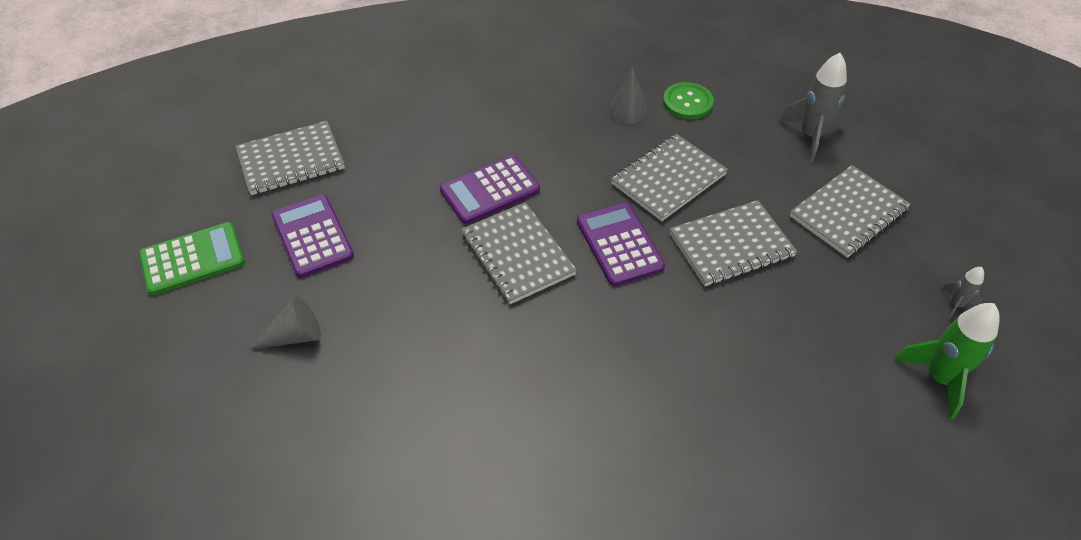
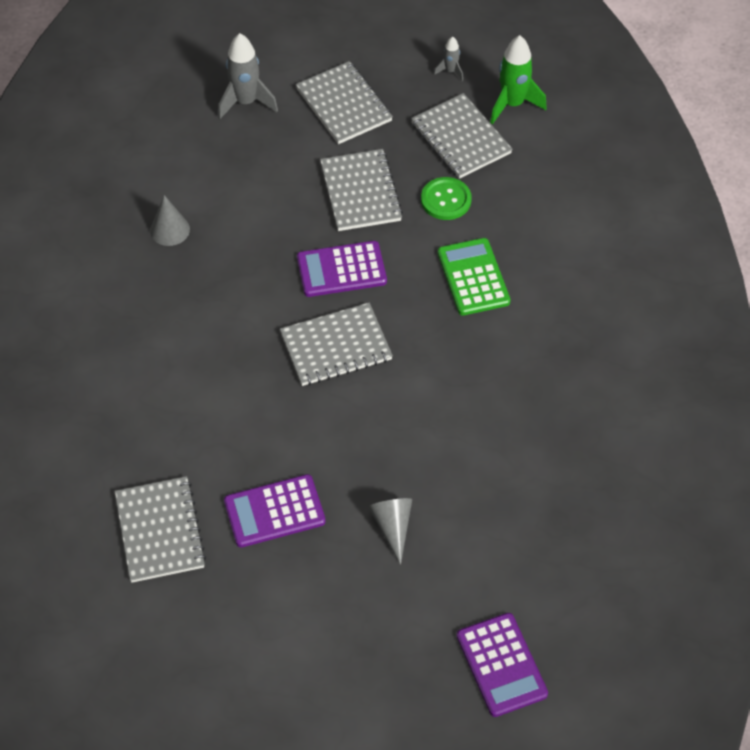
camera: 80 degrees left, 5 degrees up
(192, 259) = (280, 618): green calculator -> green calculator (473, 277)
(490, 190) = (250, 358): purple calculator -> purple calculator (501, 665)
(668, 179) = (272, 218): grey notebook -> grey notebook (460, 138)
(687, 102) = (173, 180): green button -> green button (446, 200)

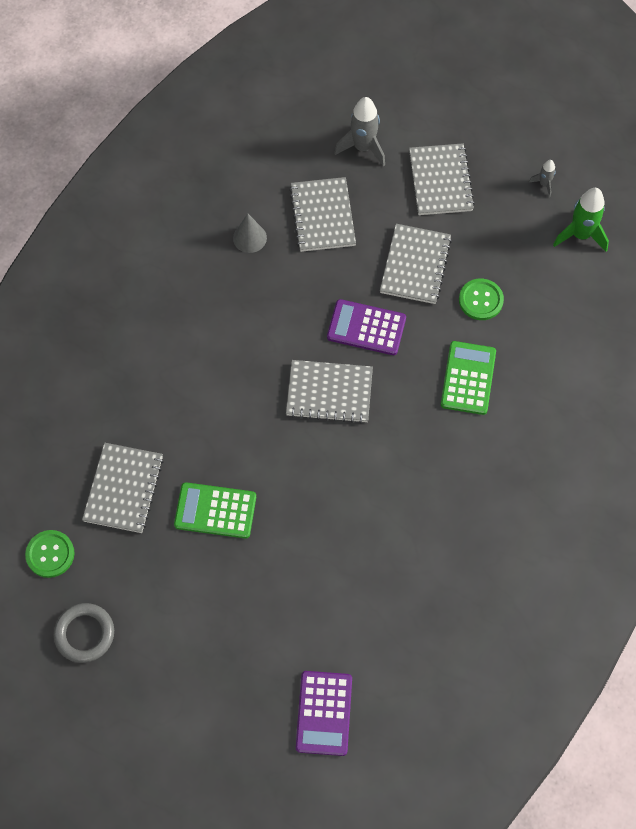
camera: 25 degrees right, 10 degrees up
(110, 633) = (50, 554): none -> green button
(193, 699) = (84, 634): none -> grey ring
(274, 512) = (215, 511): purple calculator -> green calculator
(392, 527) = (298, 563): grey cone -> none
(460, 138) = (521, 249): grey notebook -> grey notebook (322, 216)

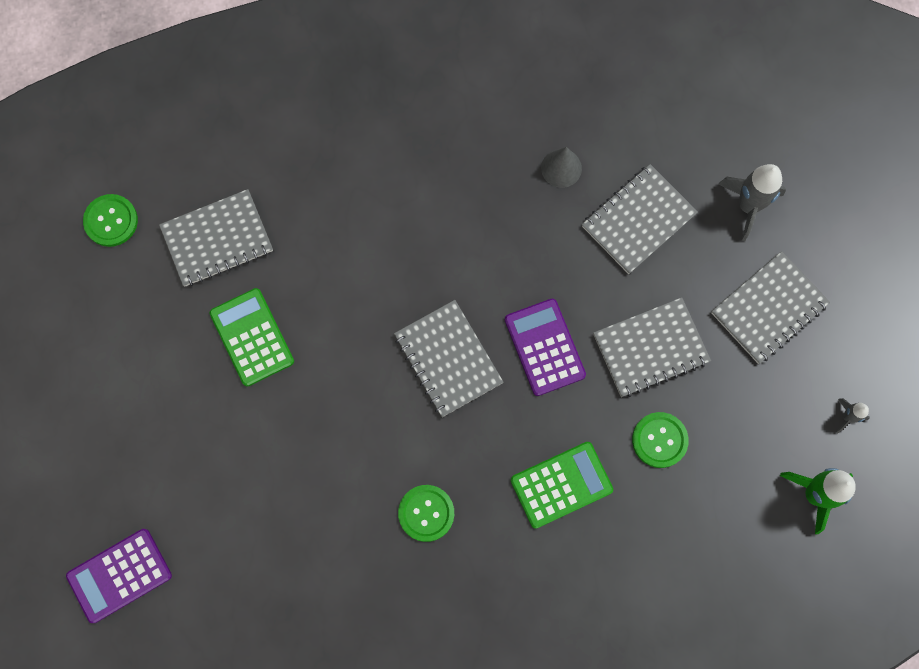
camera: 55 degrees right, 10 degrees up
(84, 634) = (56, 306): grey ring -> none
(427, 475) = (426, 513): none -> green button

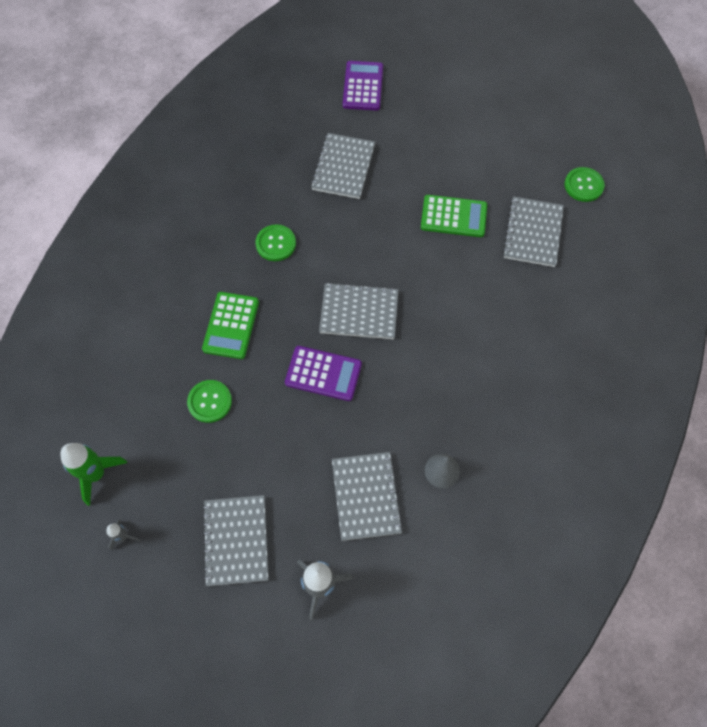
camera: 125 degrees right, 10 degrees down
(651, 348) = (271, 439): grey notebook -> grey notebook (343, 167)

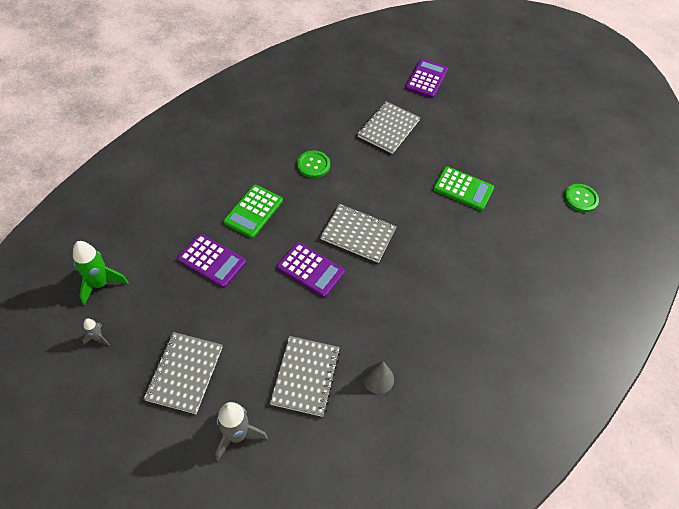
camera: 15 degrees right, 10 degrees down
(209, 402) = (212, 261): green button -> purple calculator
(532, 233) = (524, 220): grey notebook -> none

